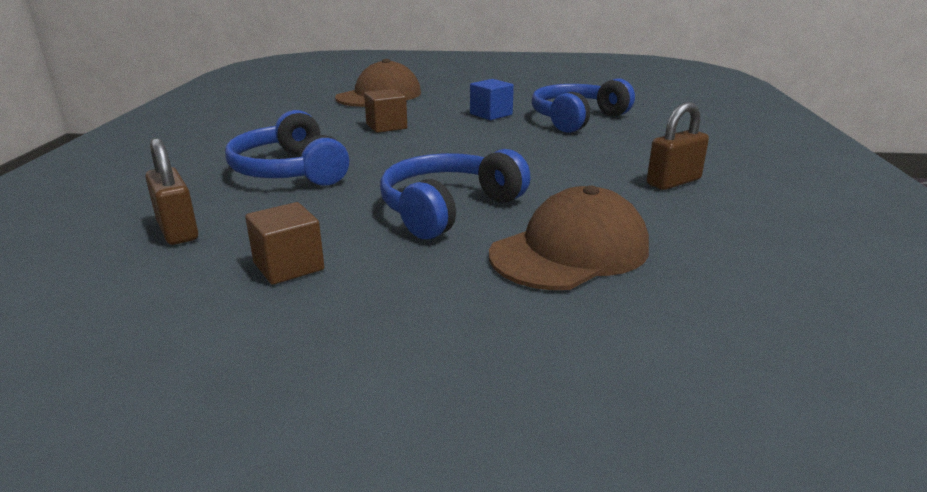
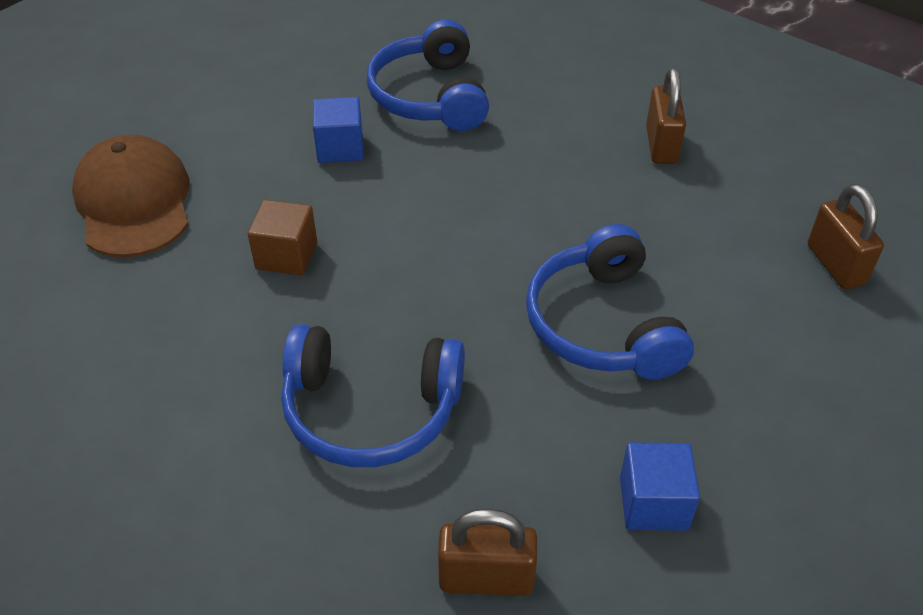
camera: 55 degrees left, 20 degrees up
(288, 266) = (653, 503): brown cube -> blue cube
(570, 251) = (753, 292): brown cap -> none
(671, 278) = (835, 265): none -> brown padlock

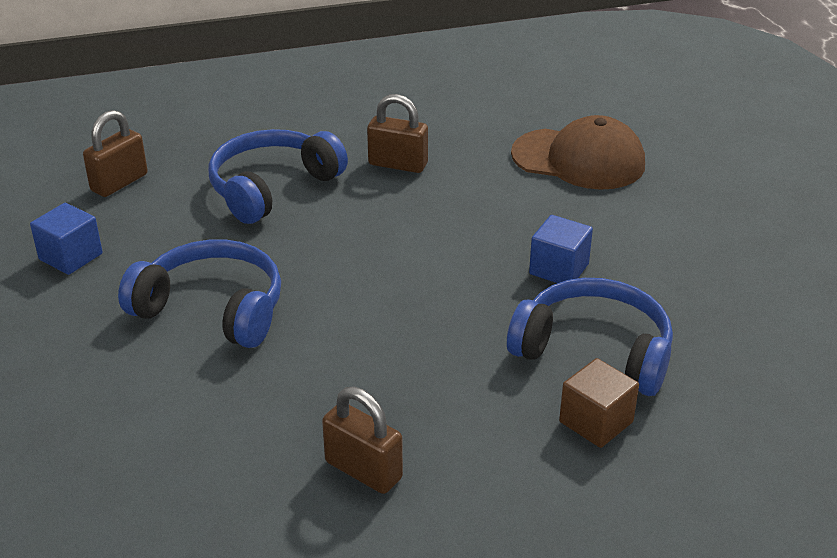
camera: 125 degrees right, 10 degrees down
(286, 255) = (449, 202): brown cube -> brown cube (596, 422)
(835, 265) = (93, 481): brown padlock -> brown padlock (398, 164)

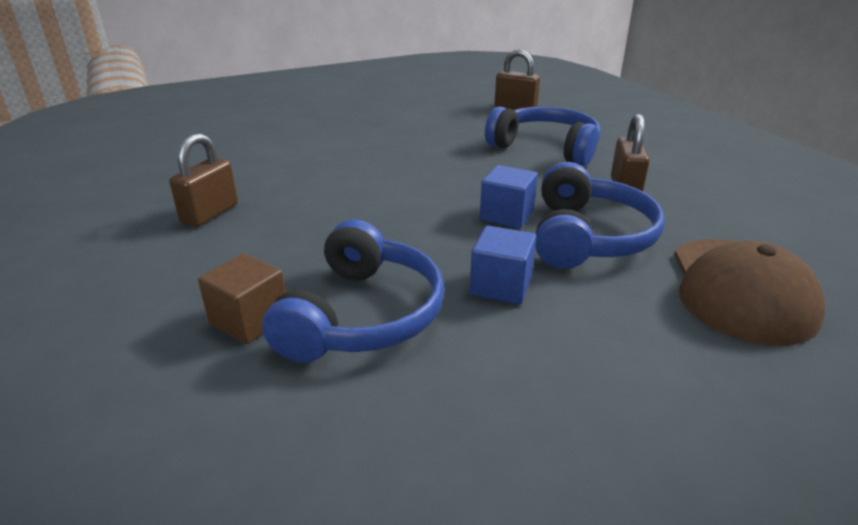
camera: 80 degrees right, 5 degrees down
(71, 256) = (428, 108): blue cube -> blue cube (506, 215)
(212, 309) = (386, 148): blue headphones -> blue headphones (588, 237)

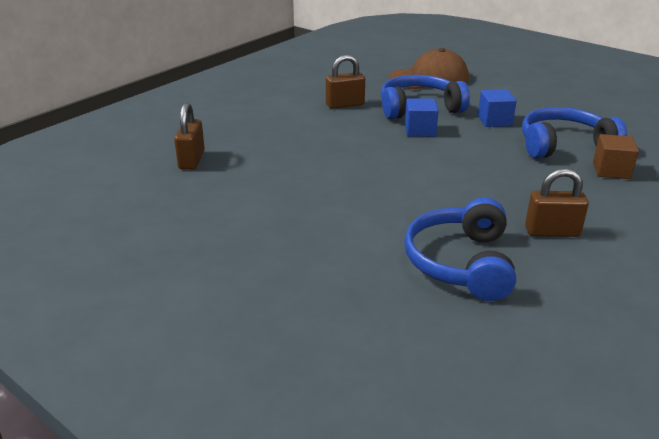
camera: 115 degrees left, 0 degrees up
(546, 148) = (292, 134): blue headphones -> blue headphones (461, 263)

